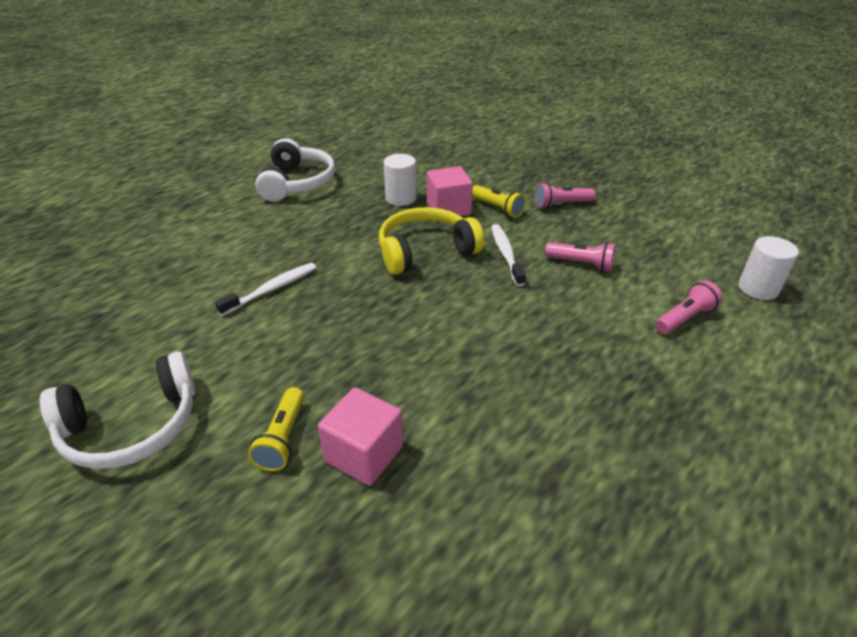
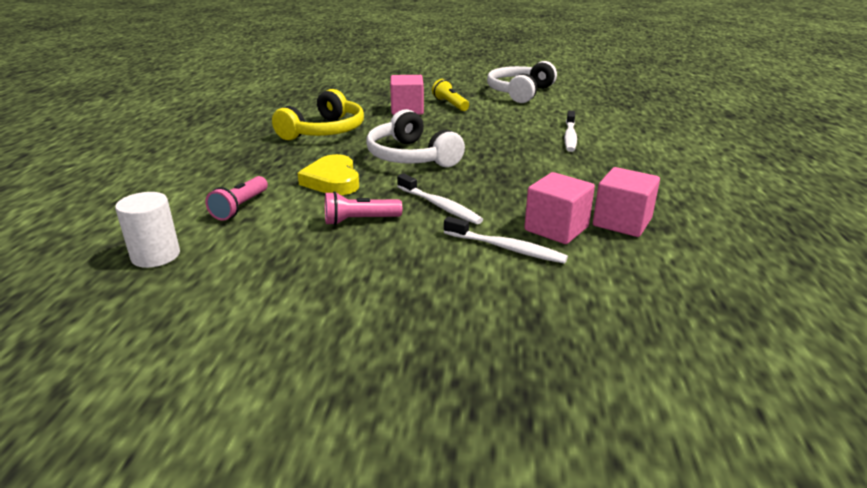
camera: 145 degrees right, 10 degrees down
(297, 183) = (745, 201): white headphones -> white headphones (411, 157)
(400, 198) = (622, 222): white cylinder -> pink cube
(425, 251) = (512, 186): yellow headphones -> yellow headphones (324, 131)
(497, 208) = (506, 248): yellow flashlight -> white toothbrush
(561, 204) = (438, 283): pink flashlight -> none
(579, 321) = (332, 181): none -> yellow heart

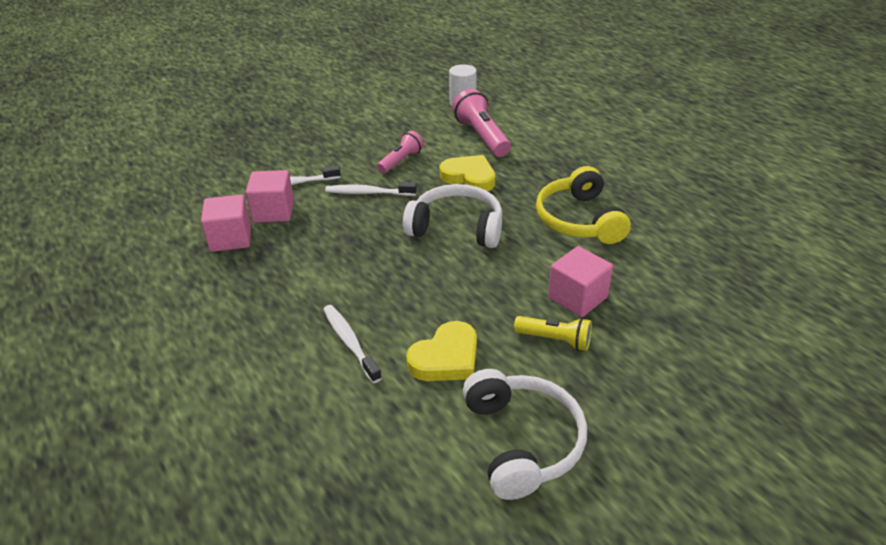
camera: 140 degrees right, 10 degrees up
(240, 207) = (481, 136): pink flashlight -> pink flashlight, size x1.61
(519, 116) = (446, 358): none -> yellow heart

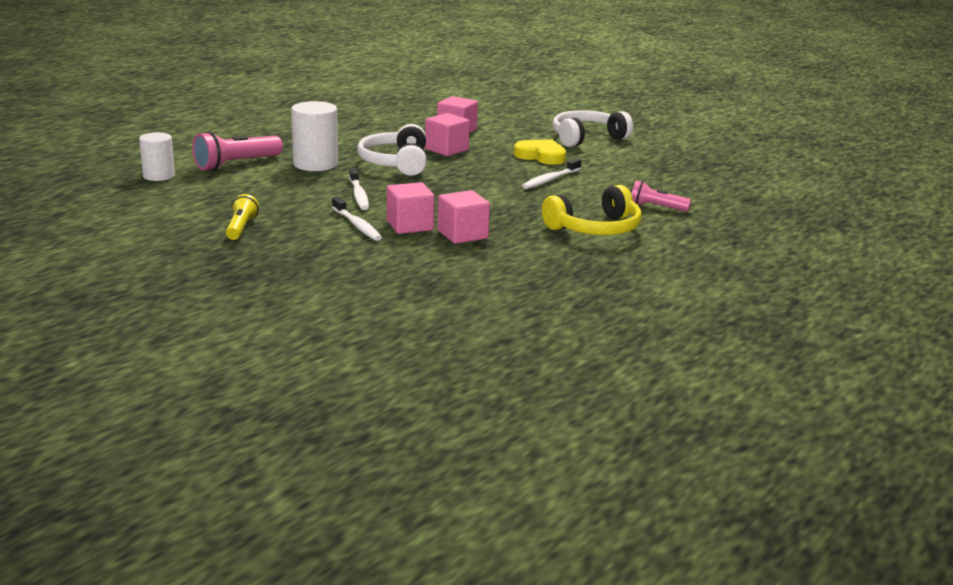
camera: 110 degrees left, 15 degrees down
(401, 161) = (294, 189): pink flashlight -> pink flashlight (656, 207)
(469, 177) = (315, 164): yellow heart -> white cylinder
(496, 274) = (446, 149): none -> pink cube
(555, 340) = (502, 134): yellow flashlight -> yellow flashlight (241, 228)
(579, 220) = (364, 132): yellow headphones -> yellow headphones (595, 228)

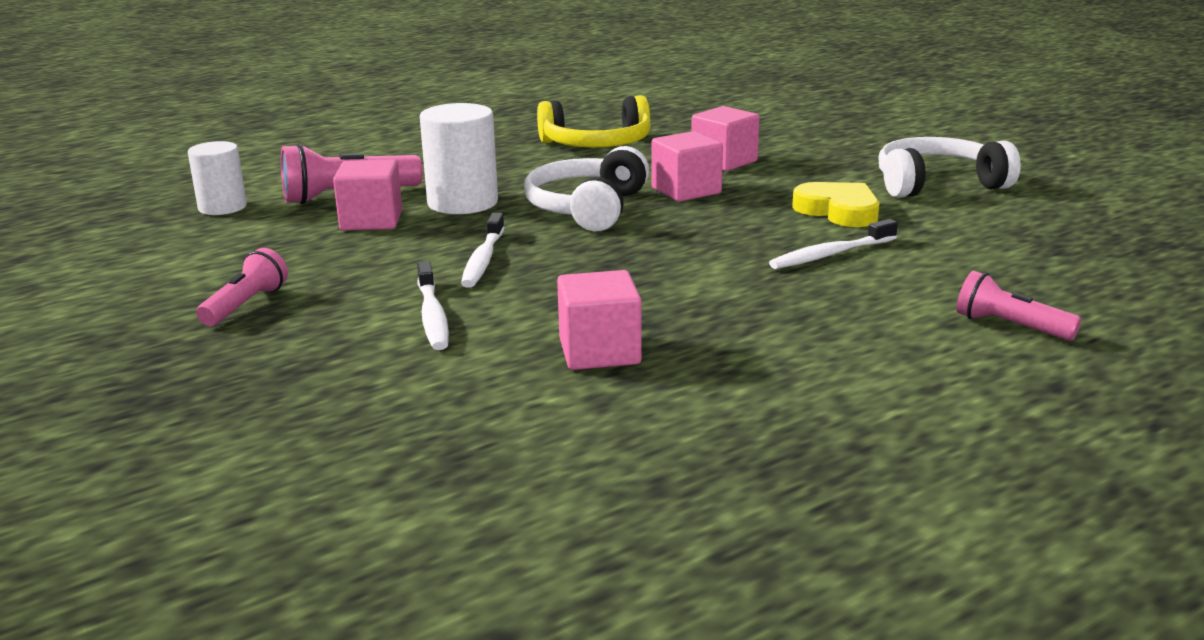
camera: 20 degrees right, 0 degrees up
(241, 228) = (246, 305): yellow flashlight -> pink flashlight
(410, 225) = (520, 324): pink cube -> pink cube (371, 221)
(595, 228) = (863, 362): yellow headphones -> yellow headphones (597, 145)

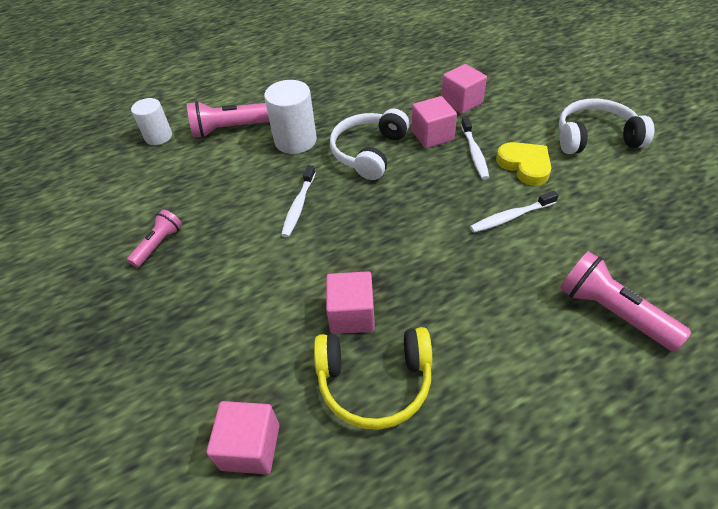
camera: 10 degrees right, 25 degrees up
(371, 221) = (240, 157): pink cube -> pink cube (250, 447)
(432, 316) = (261, 266): white toothbrush -> white toothbrush (474, 153)
(597, 145) = (386, 78): yellow headphones -> yellow headphones (374, 382)
(1009, 326) = (611, 311): pink flashlight -> pink flashlight, size x1.61

